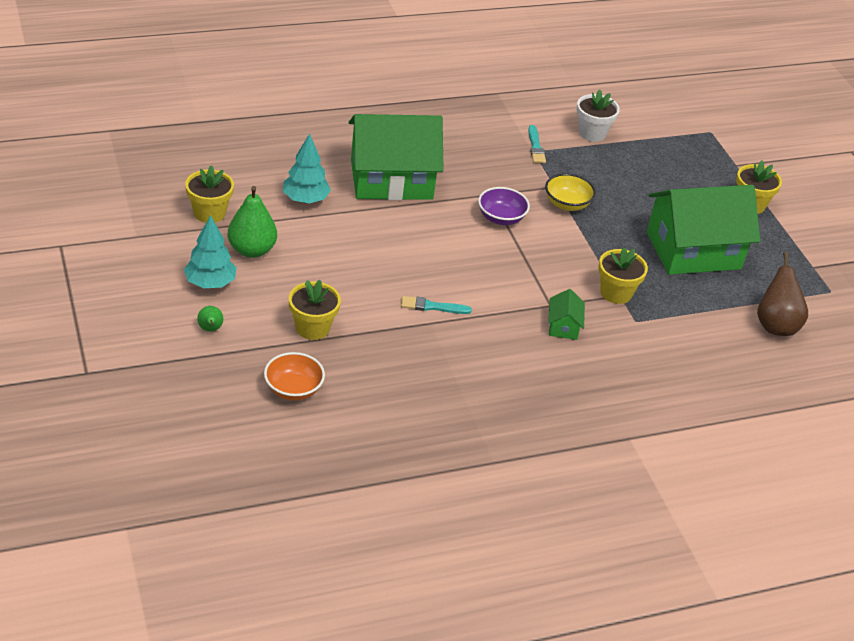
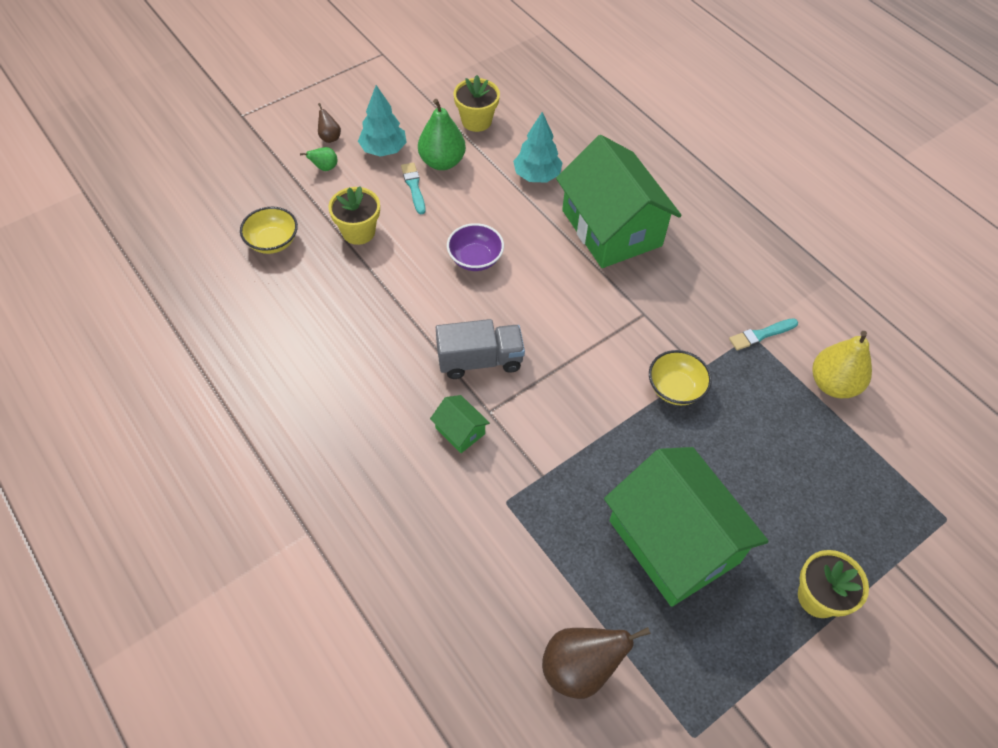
camera: 75 degrees right, 15 degrees up
(167, 315) = (329, 137): none -> brown pear
(293, 389) = (272, 242): orange bowl -> yellow bowl
(432, 306) = (433, 310): turquoise brush -> turquoise brush (414, 187)
(498, 295) = (480, 360): none -> grey truck
(501, 218) = (609, 333): purple bowl -> purple bowl (475, 259)
(563, 326) = (460, 431): green house -> green house turned 60 degrees clockwise
(592, 133) = (833, 384): white flower pot -> yellow pear
(616, 293) = (544, 471): yellow flower pot -> none

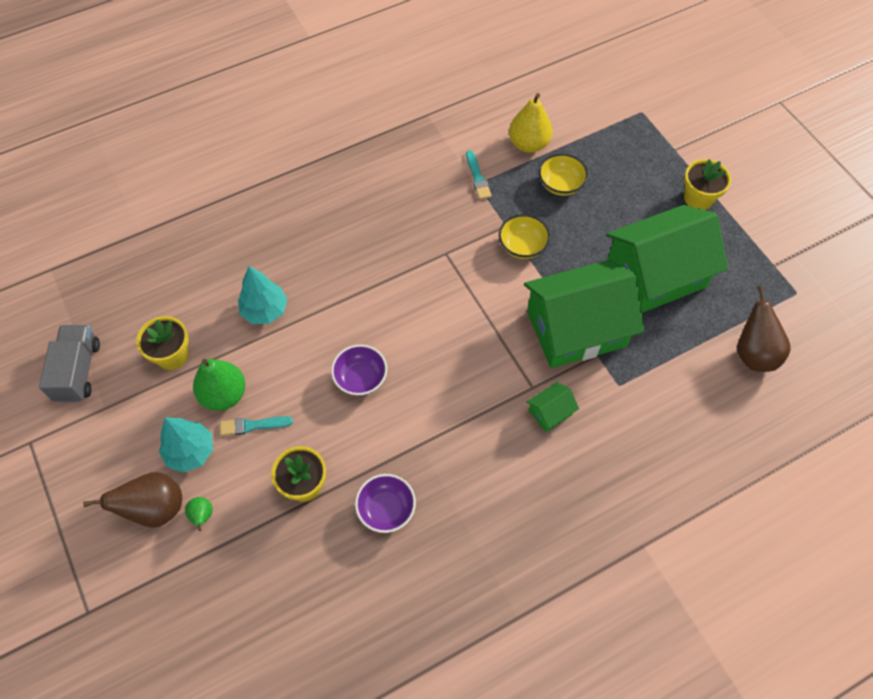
camera: 80 degrees left, 5 degrees up
(272, 242) = (301, 575): yellow bowl -> yellow bowl (561, 184)
(329, 137) = (155, 509): brown pear -> brown pear, size x2.03
(338, 296) = (386, 509): none -> purple bowl
(480, 360) = (478, 388): grey truck -> grey truck (78, 371)
(611, 228) = (345, 260): green house -> green house (576, 329)

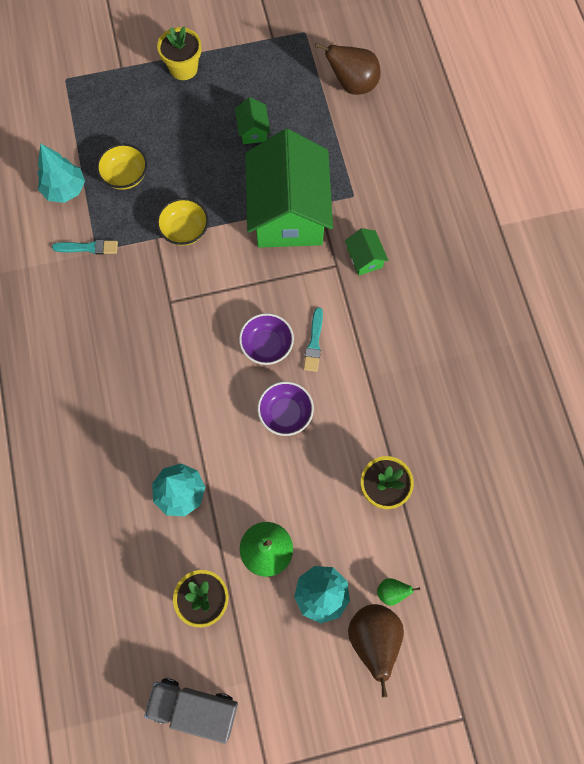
camera: 75 degrees left, 10 degrees up
(253, 425) = (309, 527): turquoise brush -> turquoise brush (314, 343)
(386, 509) = (423, 419): purple bowl -> purple bowl (267, 345)
(528, 144) = (65, 189): yellow pear -> turquoise tree
(656, 275) = (253, 130): green house -> green house, size x0.40

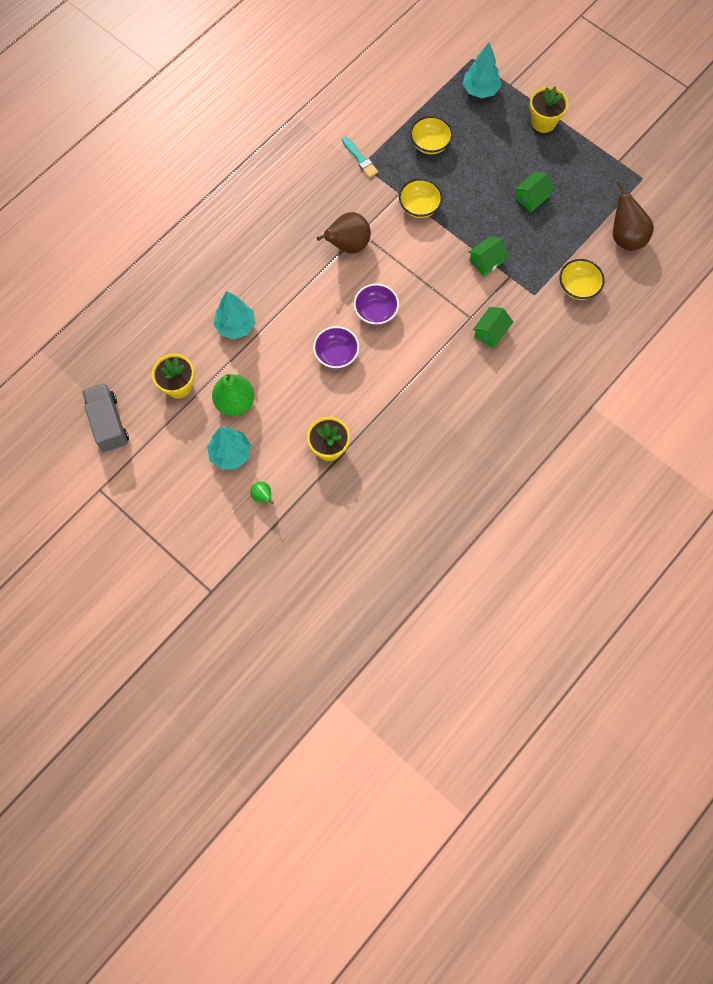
camera: 55 degrees right, 0 degrees up
(65, 189) = (390, 116): turquoise tree -> turquoise tree (480, 90)
(288, 212) = (486, 261): green house -> green house, size x0.40
(314, 343) = (401, 340): turquoise brush -> none
(373, 155) = (578, 287): none -> yellow bowl
(373, 638) = (224, 503): brown pear -> brown pear (348, 245)

